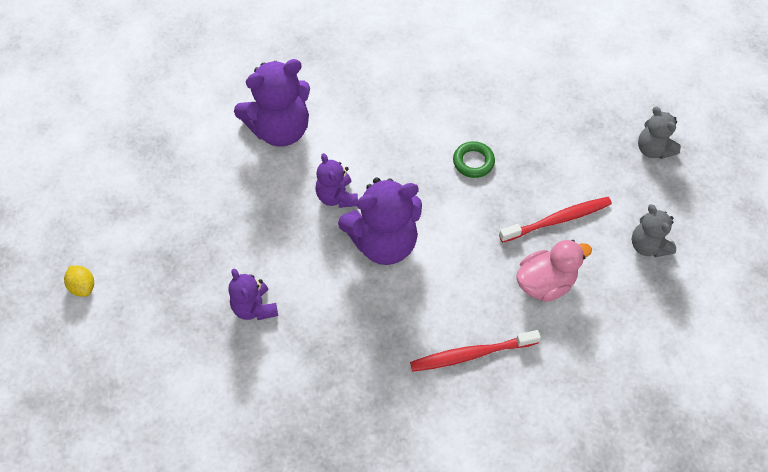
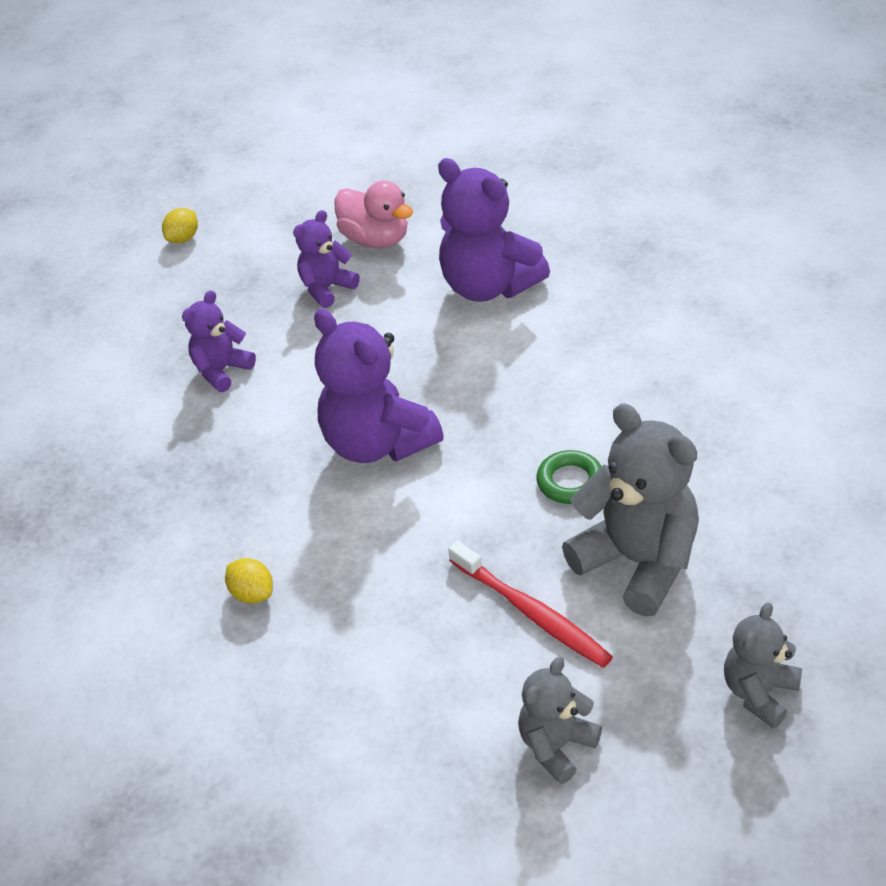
camera: 70 degrees right, 15 degrees down
(337, 197) = (420, 374): purple teddy bear -> purple teddy bear (327, 288)
(471, 354) = (252, 594): red toothbrush -> yellow lemon
(545, 283) = (410, 636): pink duck -> pink duck (376, 239)
(547, 158) = (638, 562): none -> grey teddy bear

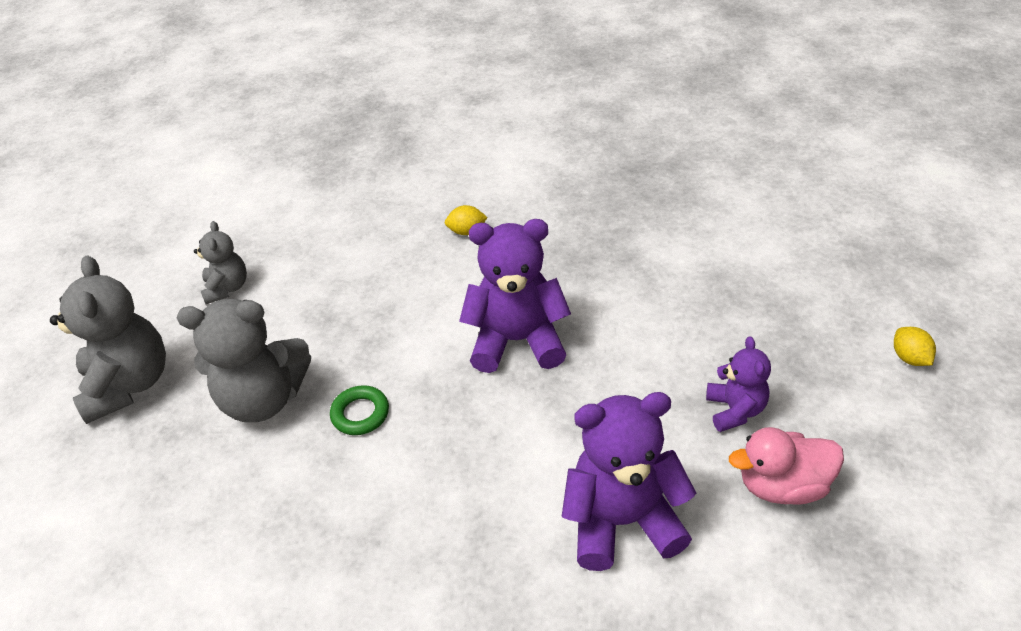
camera: 130 degrees right, 0 degrees up
(222, 371) = (688, 303): purple teddy bear -> none
(531, 613) = (302, 328): red toothbrush -> none
(759, 692) = (129, 384): grey teddy bear -> grey teddy bear, size x1.78

